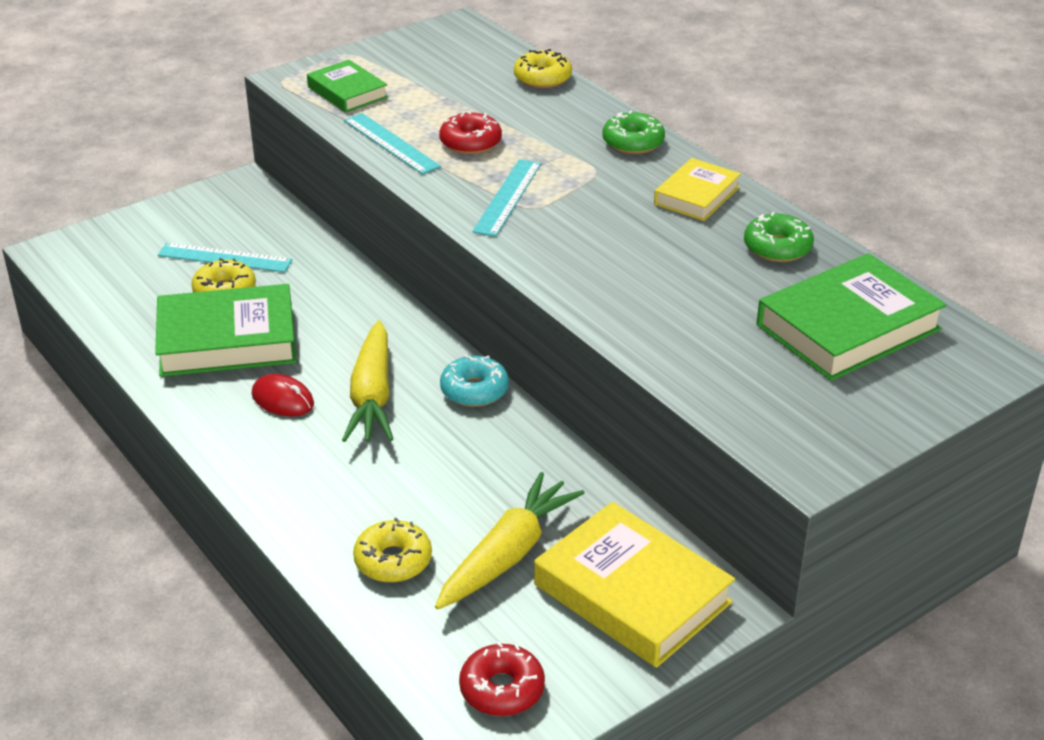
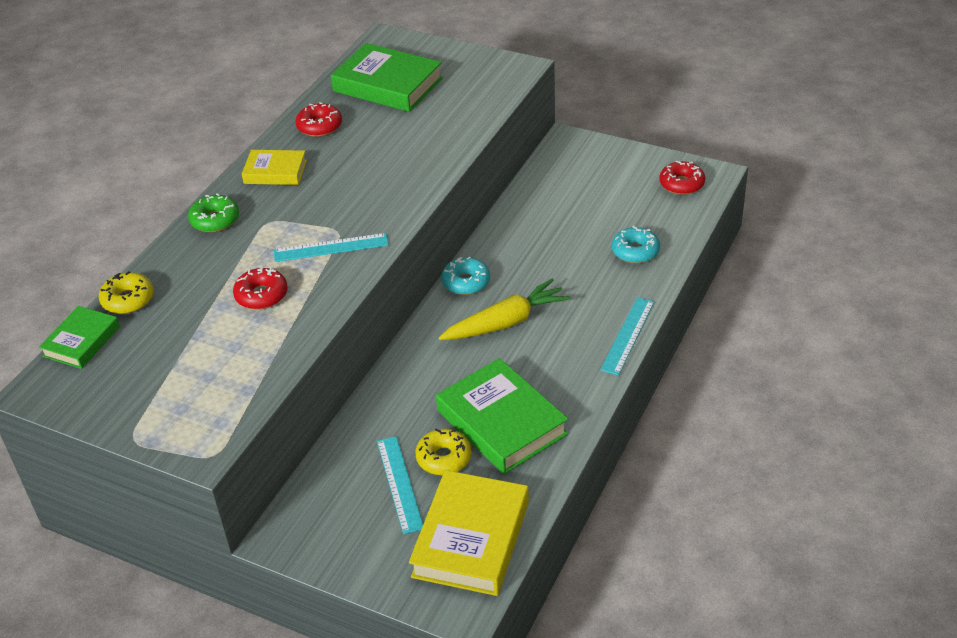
camera: 115 degrees left, 5 degrees up
(283, 399) = (542, 360): red mouse -> none
(347, 92) = (211, 401): green book -> green book (81, 341)
(391, 143) = (287, 336): turquoise ruler -> turquoise ruler (628, 335)
(393, 560) = (635, 251): yellow donut -> turquoise donut
(508, 554) = (593, 215): yellow carrot -> none
(632, 593) = (584, 169): yellow book -> yellow book (471, 539)
(777, 247) = (319, 126): green donut -> red donut

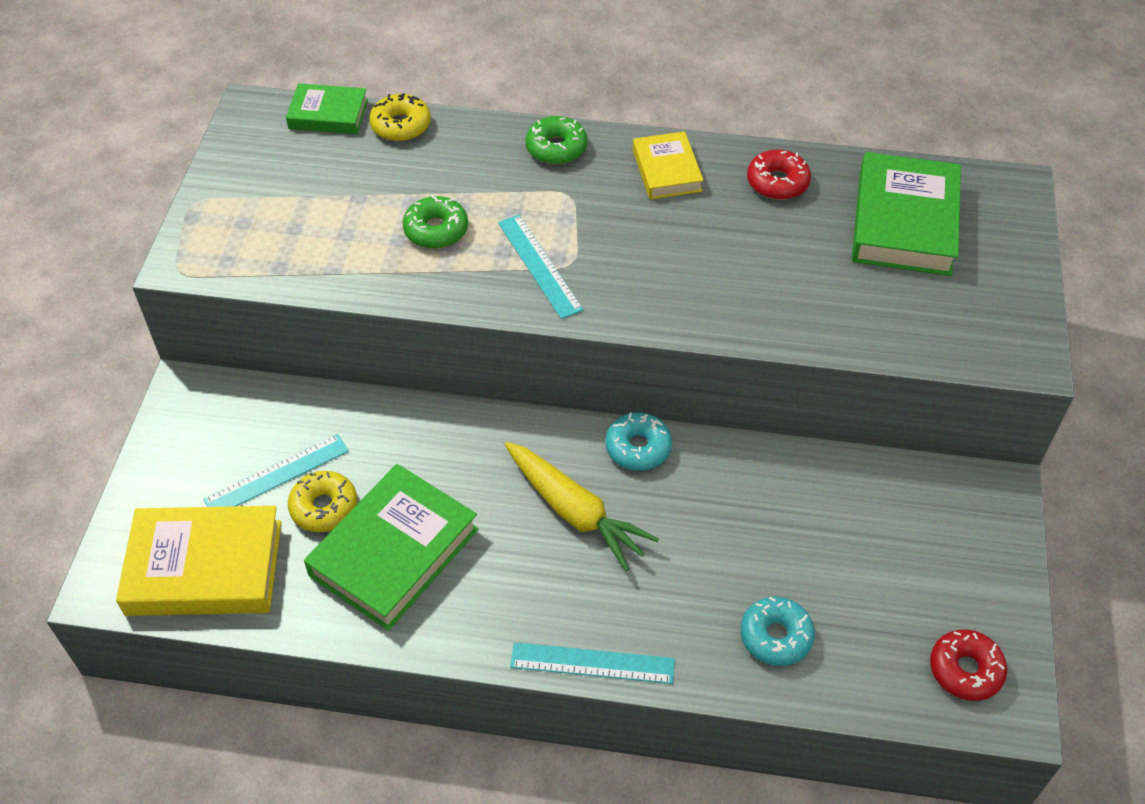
camera: 70 degrees right, 10 degrees up
(261, 295) = (436, 230): red donut -> green donut

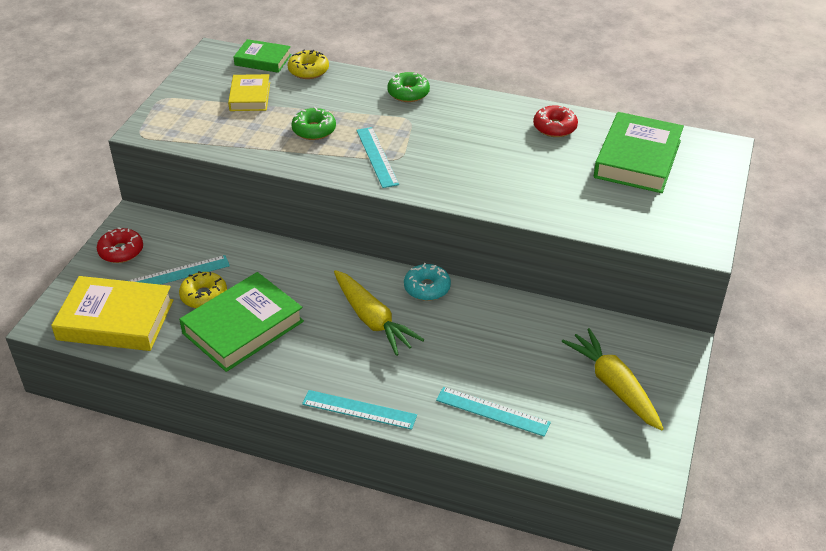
camera: 10 degrees right, 10 degrees down
(667, 170) = (480, 113): yellow book -> yellow book (250, 97)
(775, 636) = (492, 411): turquoise donut -> turquoise ruler
(927, 568) = (613, 385): none -> yellow carrot
(965, 670) = (624, 450): red donut -> red donut (121, 251)

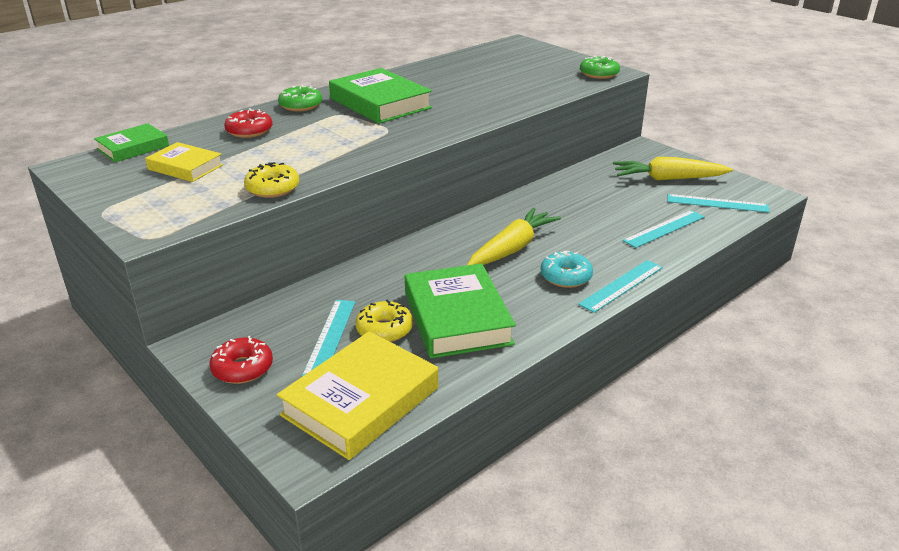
camera: 60 degrees left, 10 degrees down
(308, 70) = (192, 133): yellow donut -> yellow donut (273, 188)
(314, 130) = (292, 152): green donut -> green donut (599, 74)
(373, 320) = (512, 248): yellow carrot -> yellow carrot turned 45 degrees counterclockwise
(377, 157) = (374, 137): turquoise ruler -> turquoise ruler (717, 203)
(427, 288) = (495, 214): turquoise donut -> turquoise donut (566, 277)
(554, 127) = (427, 74): red donut -> red donut (249, 131)
(637, 159) = (500, 63): green book -> green book (380, 103)

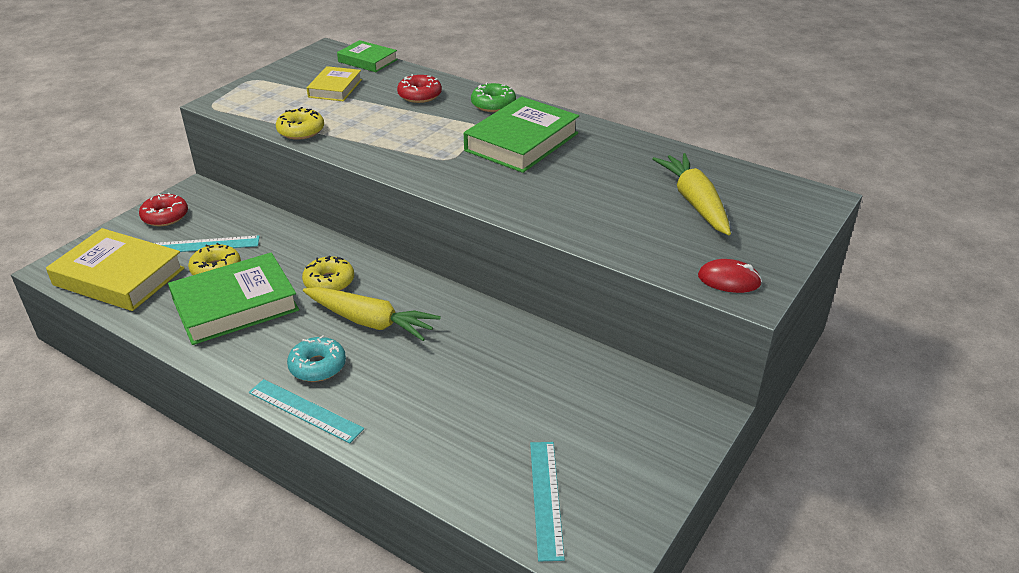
camera: 75 degrees right, 5 degrees up
(442, 264) = (329, 282): none -> yellow donut
(599, 74) = (729, 280): green donut -> red mouse
(664, 229) = (450, 442): turquoise ruler -> none
(668, 179) = (606, 442): yellow carrot -> yellow carrot (694, 202)

